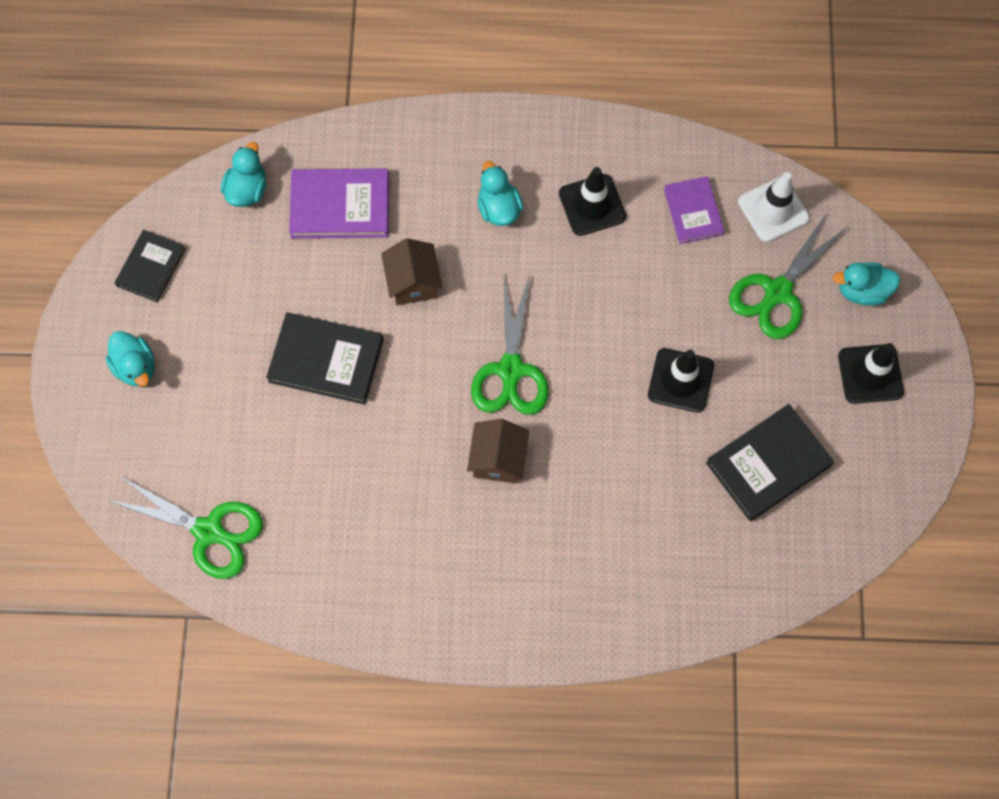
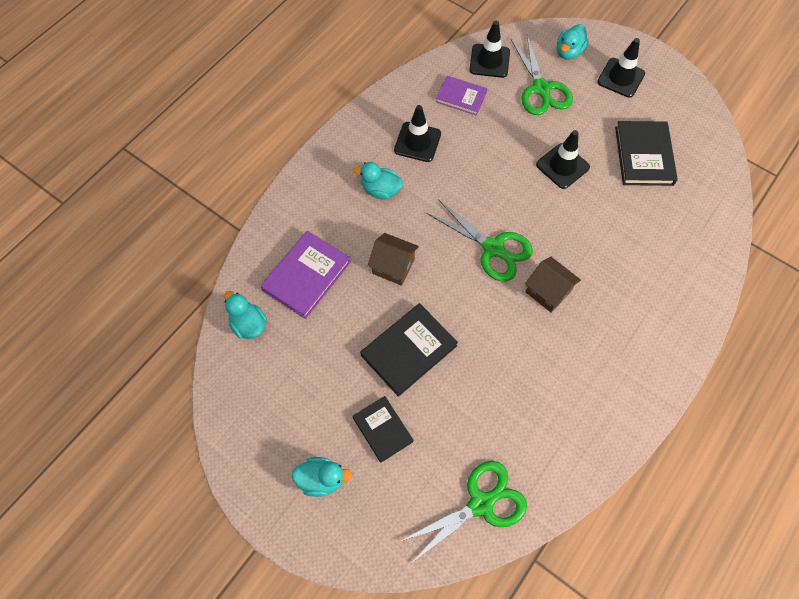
camera: 55 degrees left, 5 degrees down
(151, 267) = (254, 422): black book -> black book (382, 429)
(773, 210) = (489, 61): white traffic cone -> black traffic cone

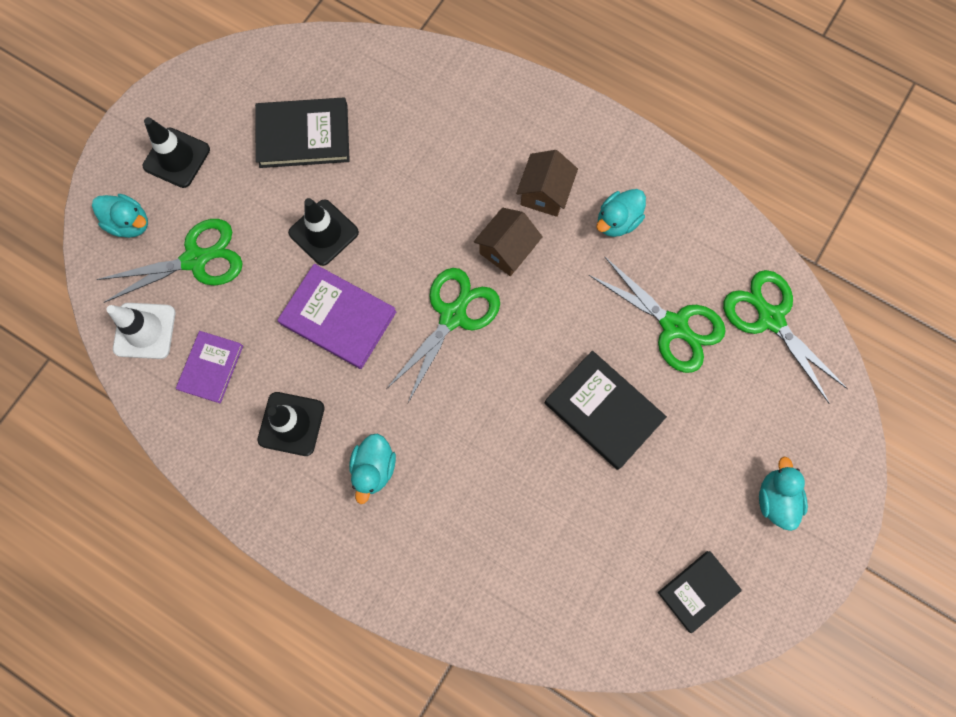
camera: 95 degrees left, 10 degrees up
(248, 324) = (593, 624): turquoise duck -> turquoise duck (617, 221)
(307, 276) = (515, 555): purple book -> purple book (338, 318)
(382, 429) = (705, 433): black book -> black book (698, 591)
(393, 266) = (490, 440): brown house -> brown house (544, 194)
(477, 417) = (674, 326): none -> green scissors
(489, 61) = (145, 331): black traffic cone -> white traffic cone

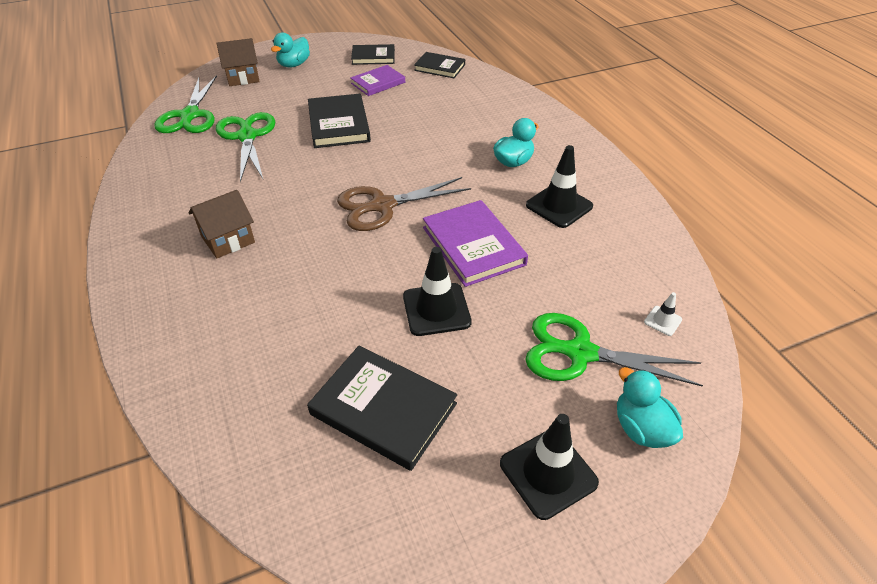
camera: 145 degrees left, 30 degrees down
(145, 331) = (662, 321): white traffic cone -> white traffic cone, size x0.48
(211, 367) = (608, 266): purple book -> purple book (378, 83)
(453, 316) = (382, 206): green scissors -> brown scissors
(507, 250) = (300, 221): brown house -> brown house (243, 77)
(592, 624) = (439, 67): none -> black book
(617, 221) = (203, 198): turquoise duck -> none

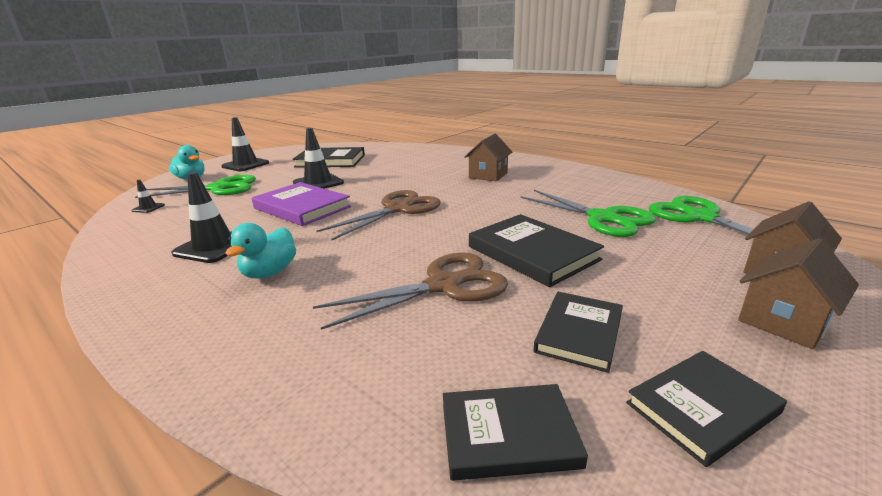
camera: 155 degrees right, 20 degrees down
(294, 64) = (783, 321): turquoise duck -> brown house
(378, 83) = (579, 333): purple book -> black book
(413, 120) = (443, 285): none -> brown scissors
(662, 321) = (148, 208): white traffic cone -> black traffic cone

